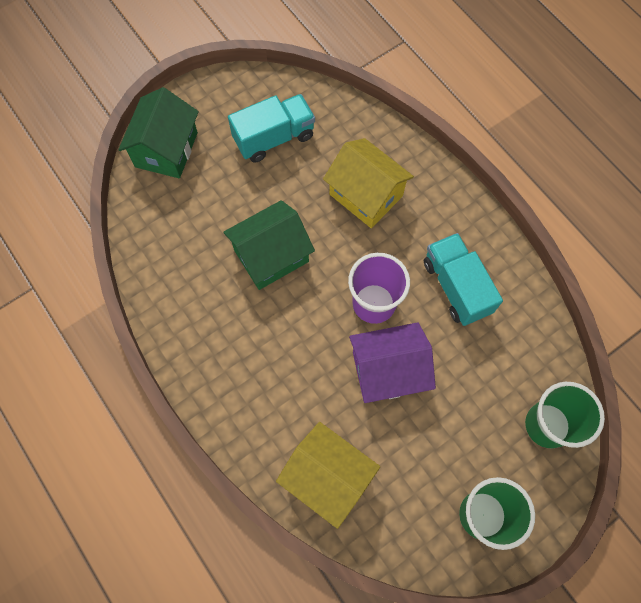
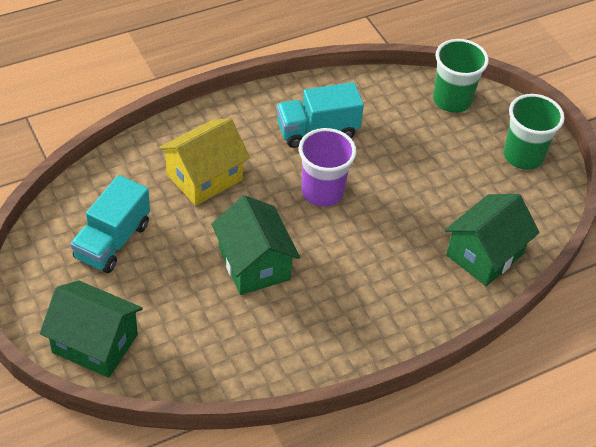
camera: 85 degrees left, 20 degrees down
(274, 138) = (112, 241): turquoise truck -> turquoise truck turned 135 degrees counterclockwise
(327, 477) = (485, 254): yellow house -> green house
(388, 371) = (390, 194): purple house -> none

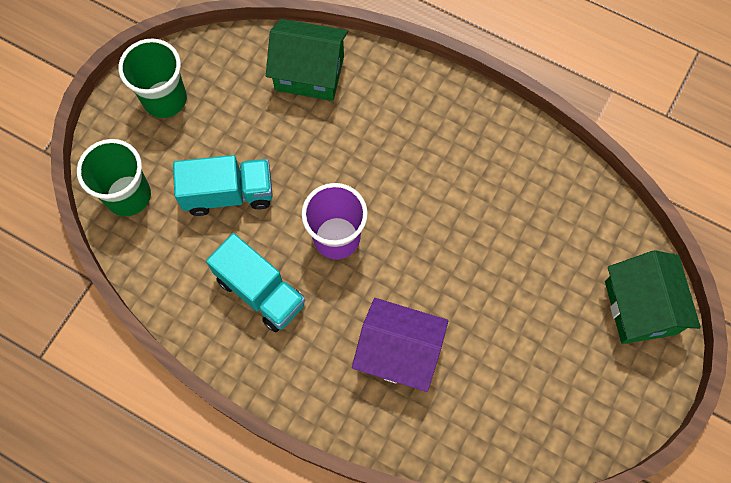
camera: 120 degrees left, 20 degrees up
(112, 241) = (534, 377): turquoise truck -> turquoise truck (228, 193)
(204, 177) = (398, 352): yellow house -> purple house
(254, 264) = (462, 240): green house -> none

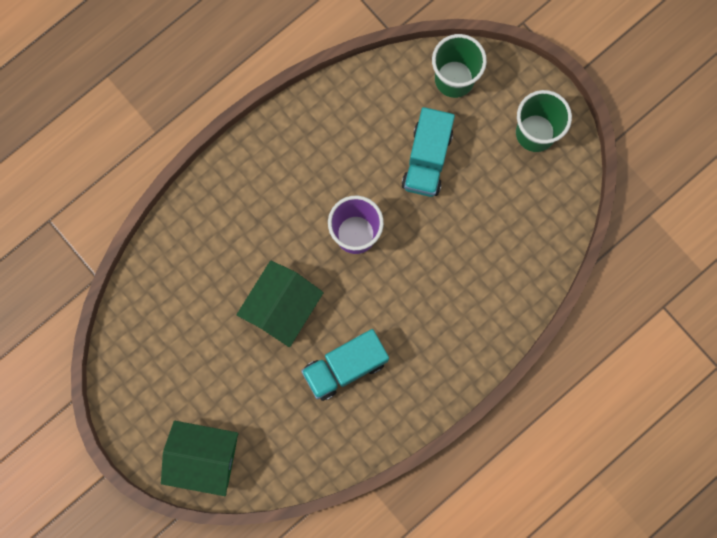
camera: 110 degrees right, 10 degrees up
(260, 291) = (332, 159): turquoise truck -> turquoise truck (345, 367)
(309, 73) = (518, 264): green house -> green house (282, 308)
(398, 352) = (242, 249): purple house -> none

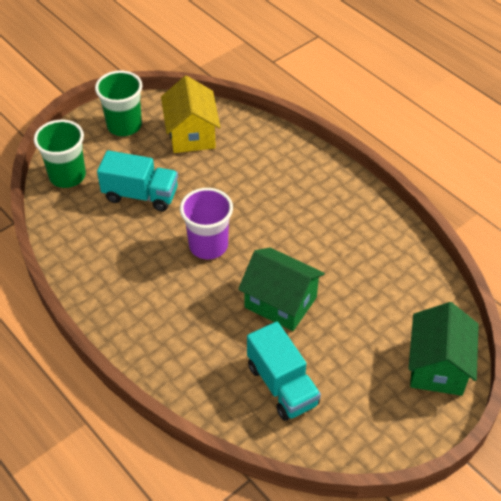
camera: 90 degrees left, 30 degrees down
(345, 367) = (335, 253): turquoise truck -> turquoise truck (282, 385)
(523, 210) = (191, 134): none -> yellow house

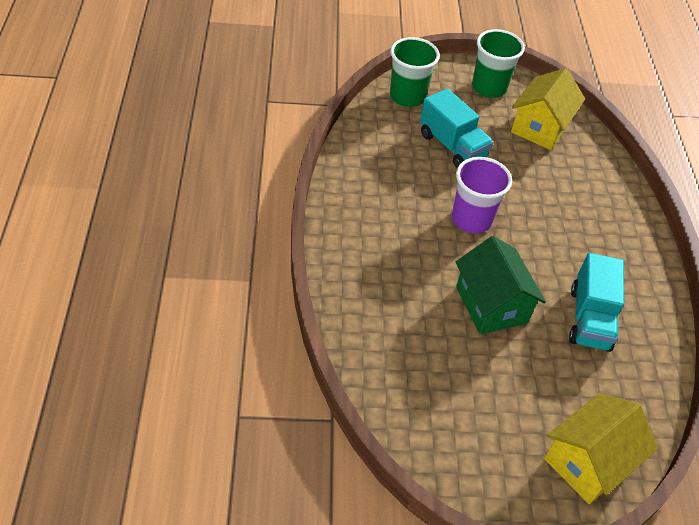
camera: 35 degrees right, 0 degrees up
(282, 385) = (428, 369): turquoise truck -> turquoise truck (590, 318)
(437, 366) = (588, 461): green house -> yellow house

